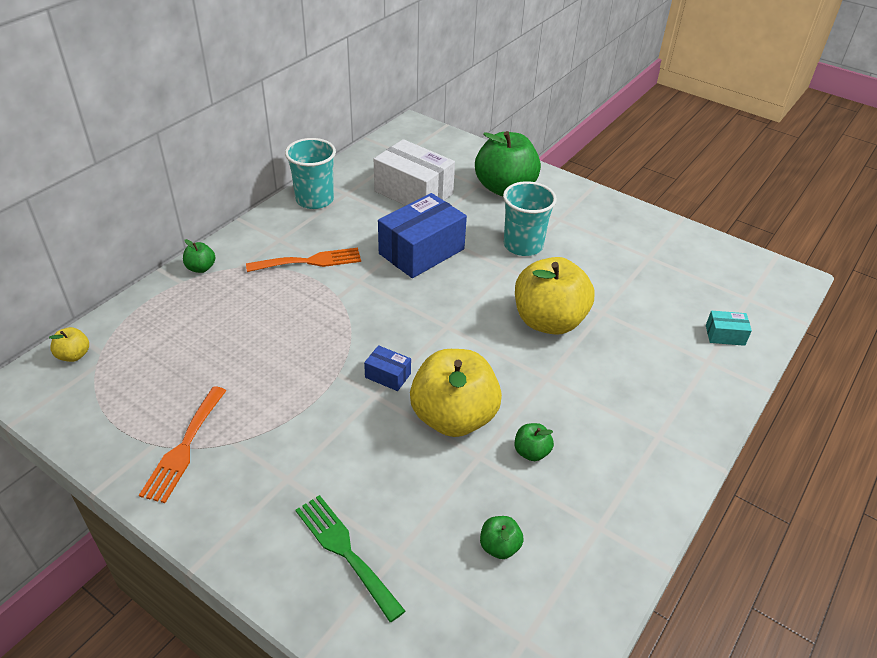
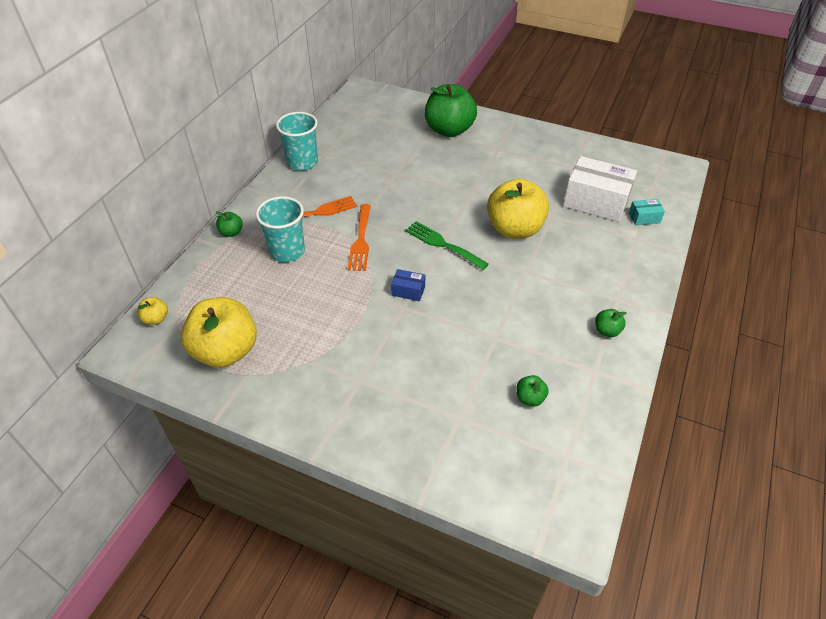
camera: 10 degrees left, 5 degrees up
(184, 448) = (272, 373): orange fork -> orange fork (361, 241)
(345, 551) = (421, 423): green fork -> green fork (442, 244)
(413, 192) = (379, 144): white box -> white box (596, 202)
(421, 251) = (401, 191): blue box -> none
(453, 417) = (467, 313): yellow apple -> yellow apple (226, 351)
(523, 245) = (477, 173): turquoise cup -> turquoise cup (287, 251)
(531, 452) = (531, 327): green apple -> green apple (607, 331)

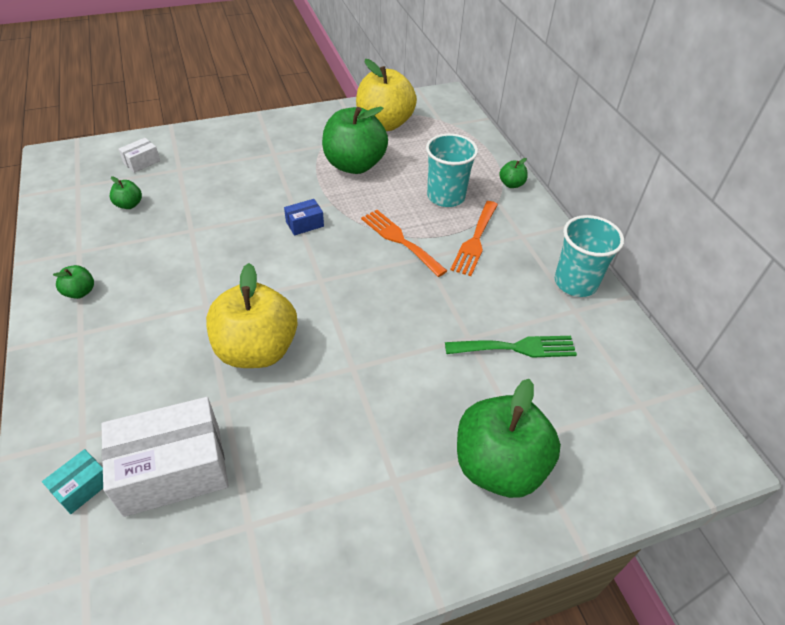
camera: 135 degrees right, 0 degrees up
(156, 319) = (456, 115): yellow apple -> none
(311, 321) = (354, 165): none -> green apple
(442, 244) = (319, 283): green fork -> green fork (517, 347)
(487, 452) = (142, 162): none -> white box

